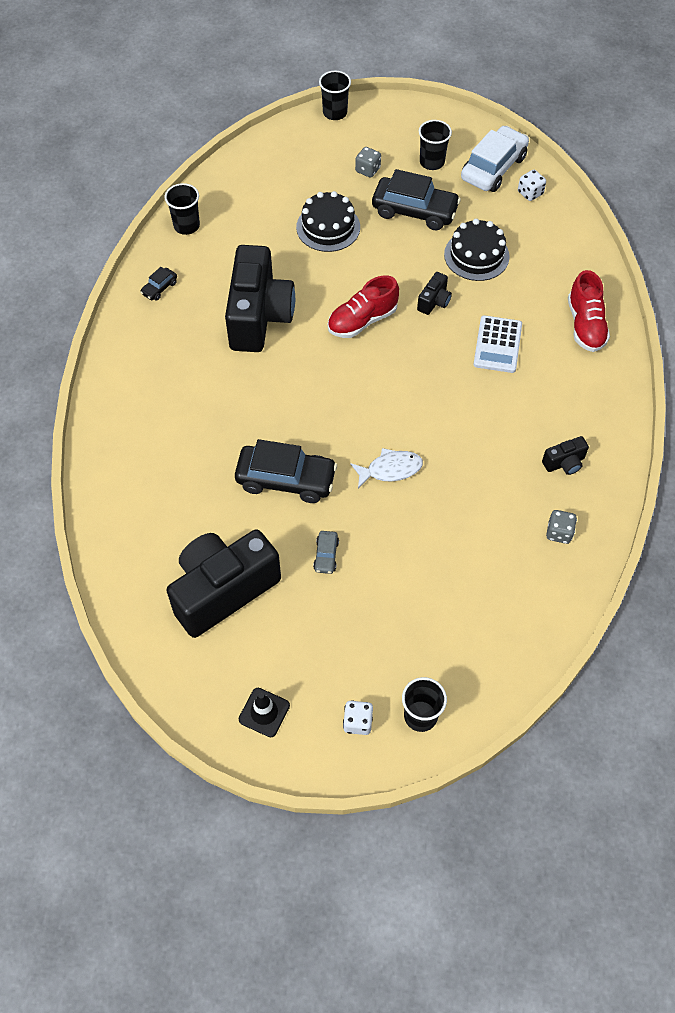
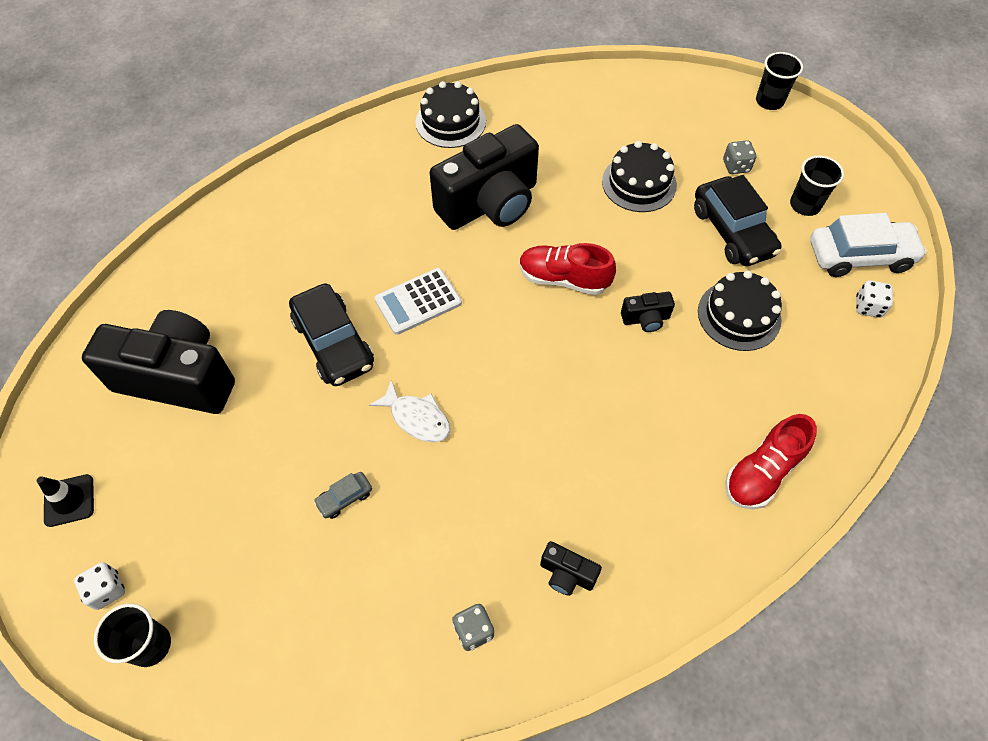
camera: 50 degrees right, 0 degrees up
(159, 288) = (450, 122): black car -> black cake
(186, 226) = (532, 94): black cup -> none
(326, 555) = (276, 432): grey car -> grey car (344, 498)
(497, 345) = (652, 408): white calculator -> white calculator (418, 301)

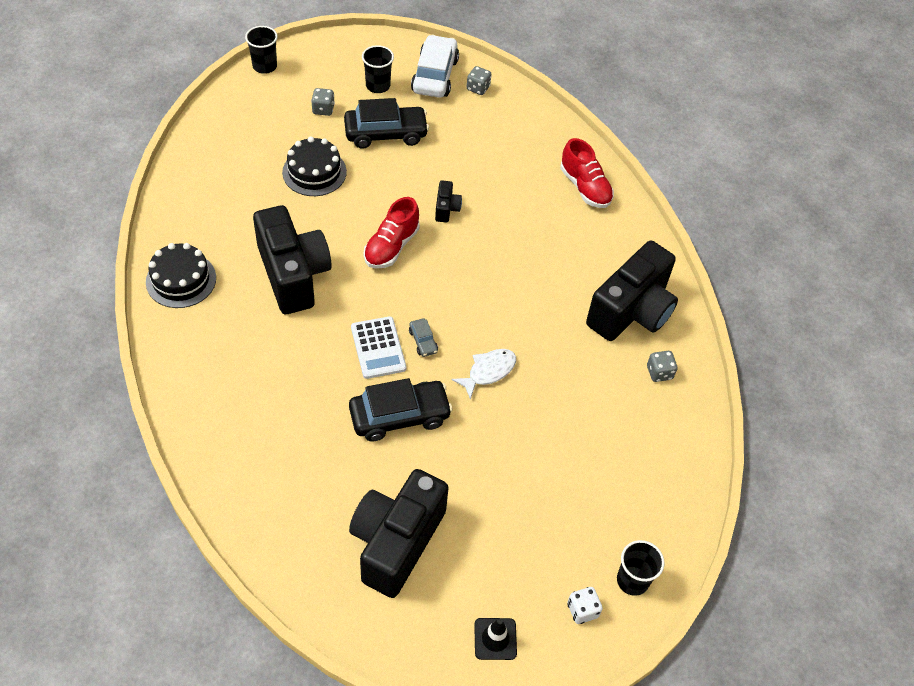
camera: 80 degrees left, 5 degrees down
(344, 498) = (544, 432): grey car -> grey car (423, 341)
(567, 574) = (631, 311): black camera -> black camera, size x2.40
(739, 315) = (461, 156): black cake -> none
(868, 307) = (478, 88): white dice -> grey dice

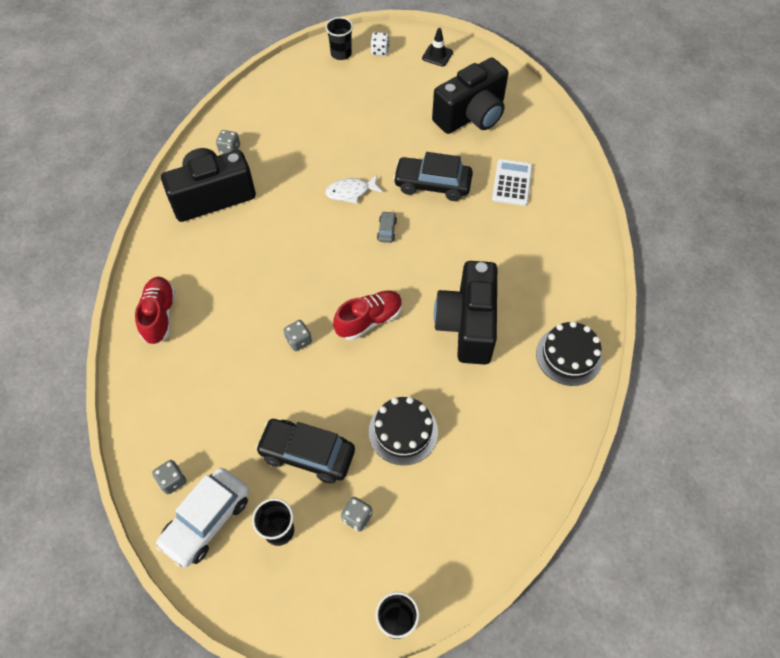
camera: 150 degrees left, 5 degrees up
(378, 348) = (424, 237): white calculator -> white calculator (512, 183)
(446, 209) = (299, 340): black camera -> grey dice

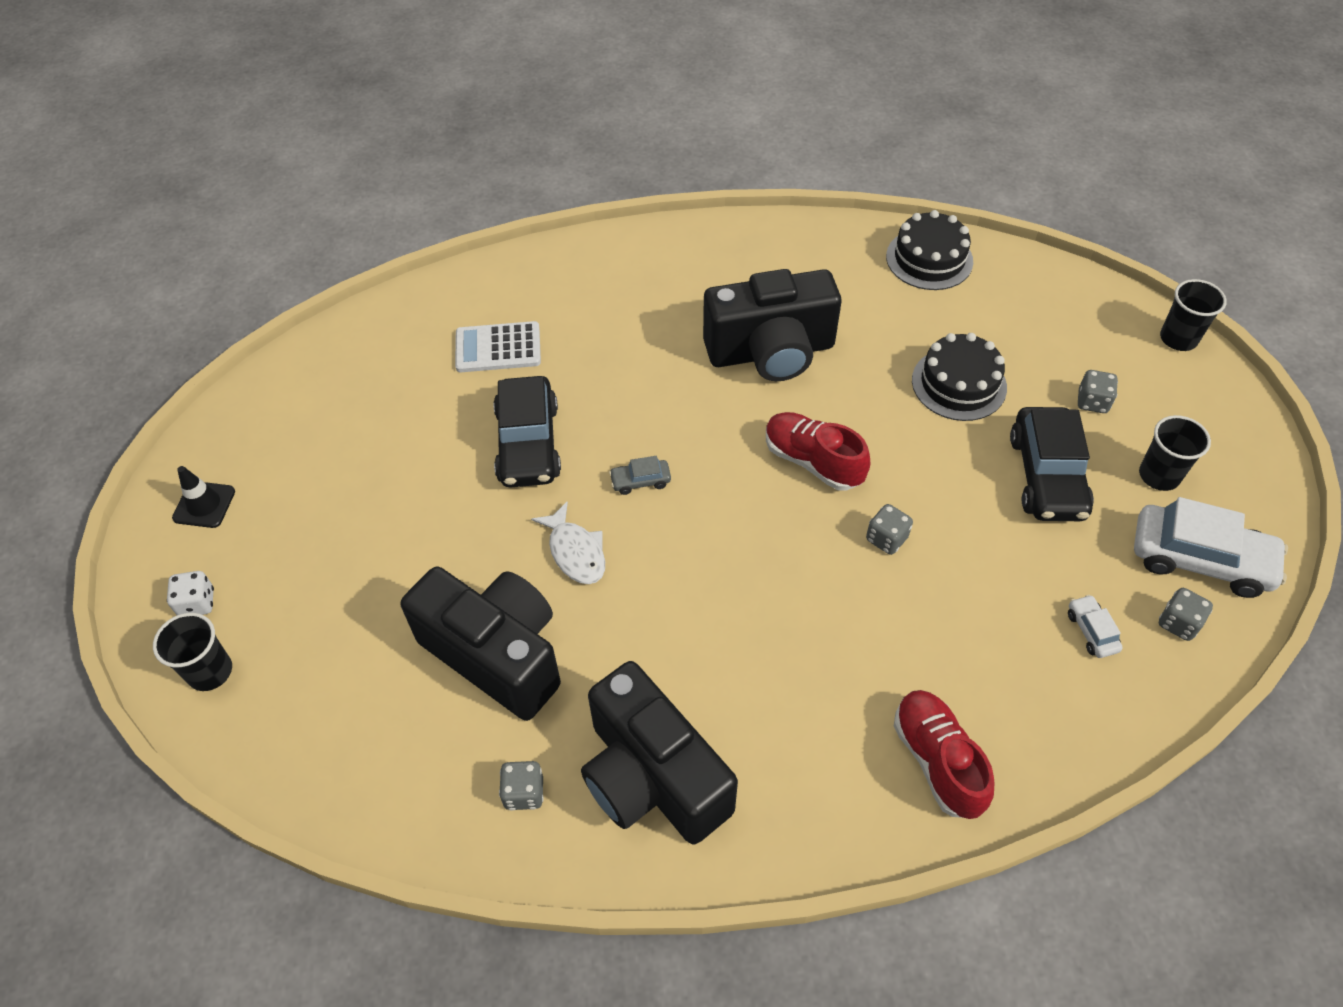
camera: 105 degrees left, 5 degrees down
(159, 315) = (937, 760): red shoe -> red shoe turned 90 degrees clockwise
(191, 426) = (1091, 631): none -> white car
(471, 115) = (359, 424): black camera -> black camera (496, 654)
(569, 356) = (772, 249): black cake -> black cake (929, 259)

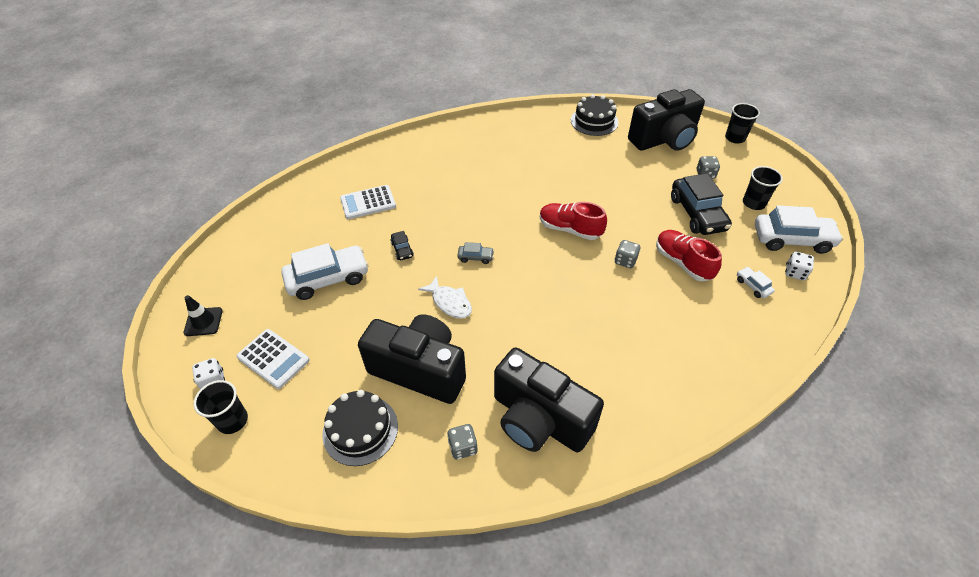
camera: 15 degrees left, 5 degrees down
(289, 587) = (273, 358): none -> white calculator
(401, 471) = (328, 278): none -> white car
(528, 443) = (402, 249): black car -> black car, size x0.45
(640, 481) = (475, 257): grey car -> grey car turned 150 degrees counterclockwise
(771, 352) = (526, 179): black camera -> black camera (664, 139)
(937, 760) = (699, 371): red shoe -> red shoe (682, 262)
(959, 384) = (633, 177): black cake -> black cake (360, 430)
(1178, 623) = (795, 273): grey dice -> white dice

